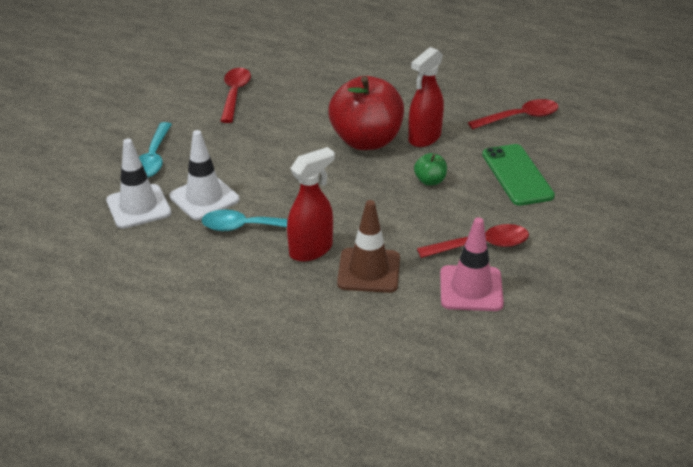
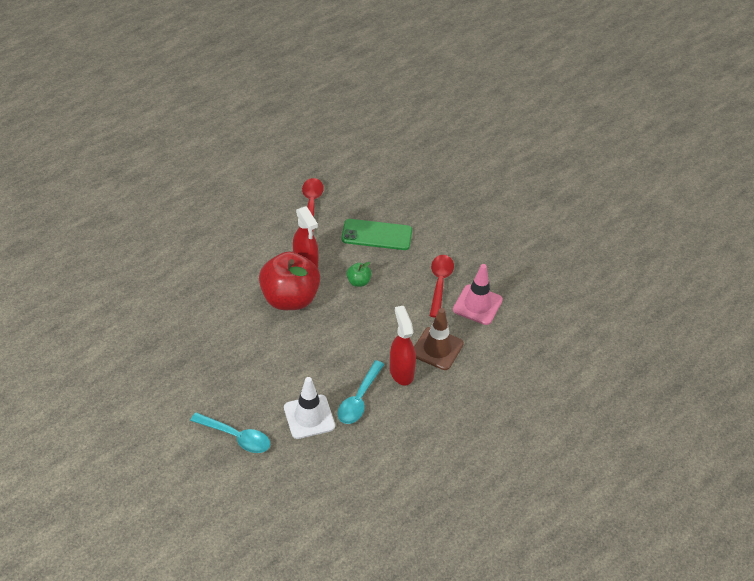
camera: 70 degrees left, 10 degrees up
(138, 207) = (298, 461): white traffic cone -> none
(234, 94) = (173, 358): red spoon -> none

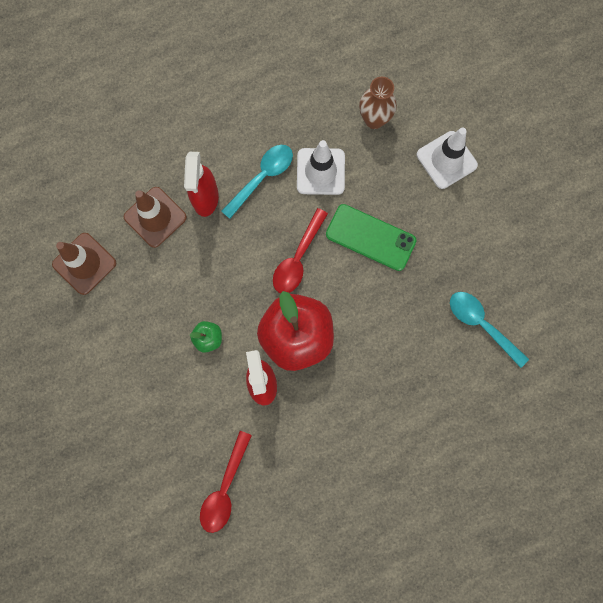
camera: 160 degrees left, 30 degrees up
(195, 455) = (446, 160): none -> white traffic cone
(236, 437) = (401, 169): turquoise spoon -> turquoise spoon (481, 325)
(273, 472) = (374, 119): none -> brown vase
(376, 235) = (160, 408): green phone -> green phone (370, 237)
(439, 283) = (114, 307): red spoon -> red spoon (298, 258)
(477, 305) = (84, 263): pink traffic cone -> brown traffic cone

